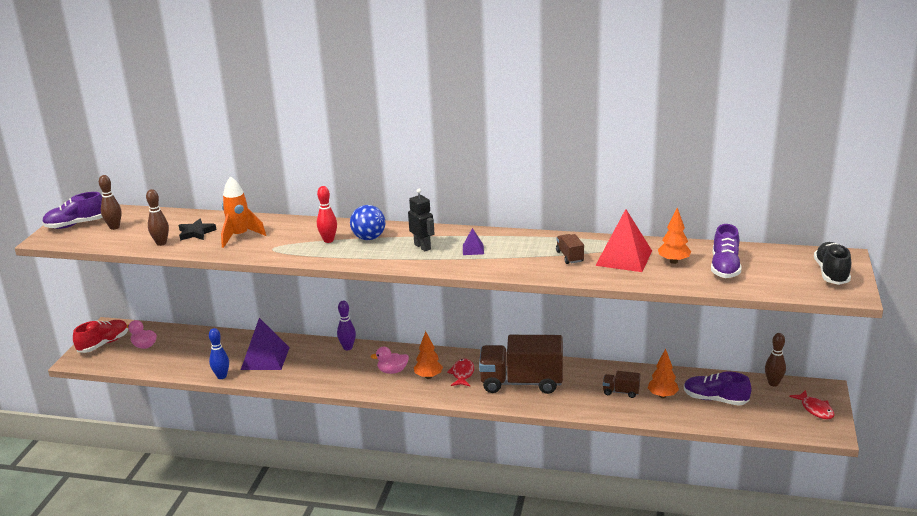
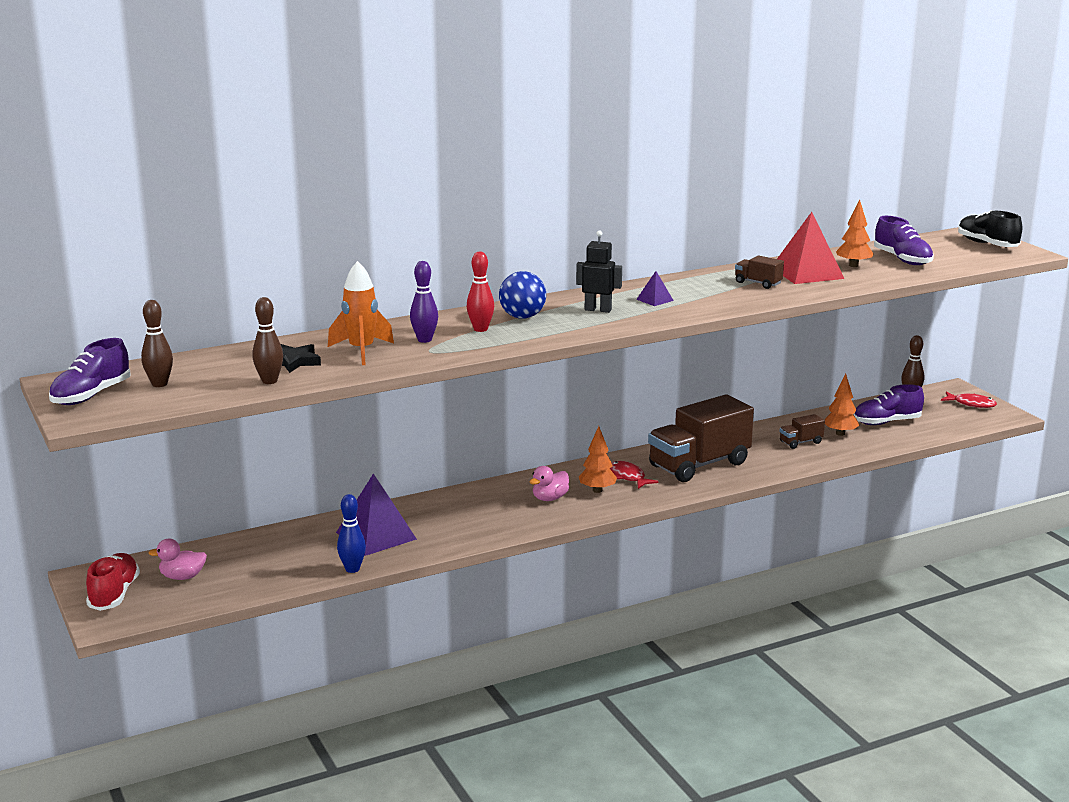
camera: 40 degrees left, 5 degrees down
(348, 347) = (460, 495): purple bowling pin -> purple bowling pin (424, 340)

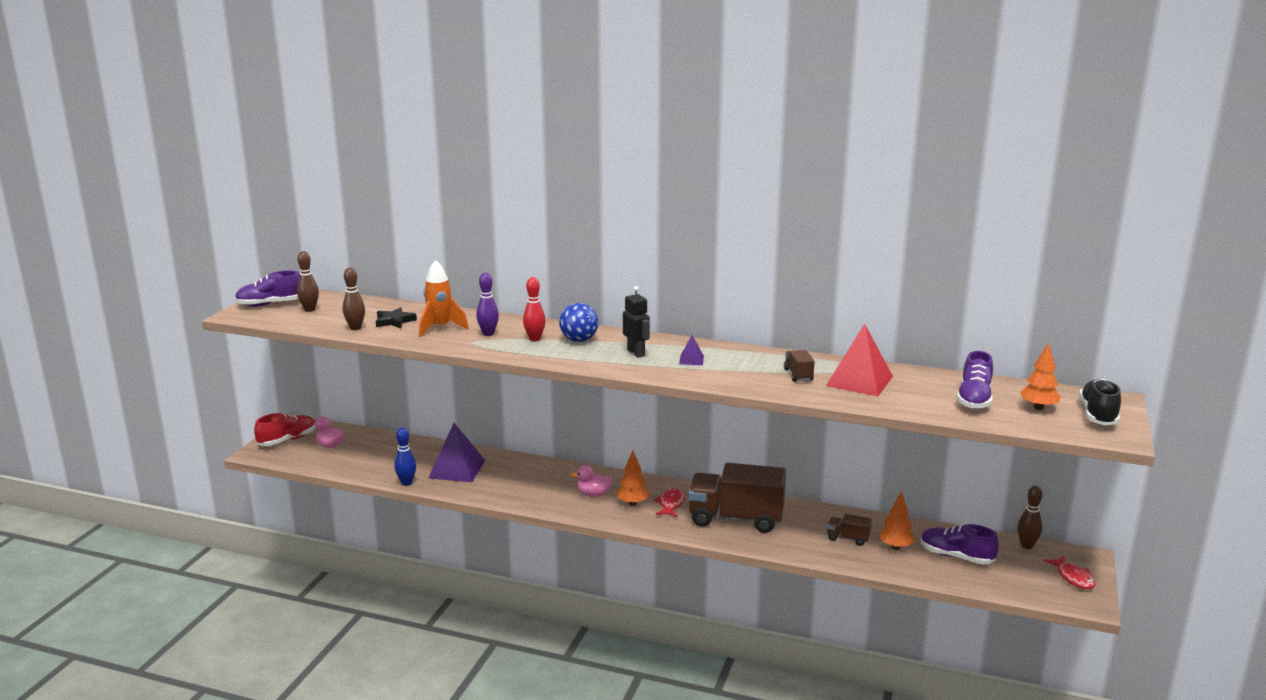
camera: 45 degrees right, 0 degrees up
(853, 265) = (916, 389): orange tree -> orange tree (1038, 408)

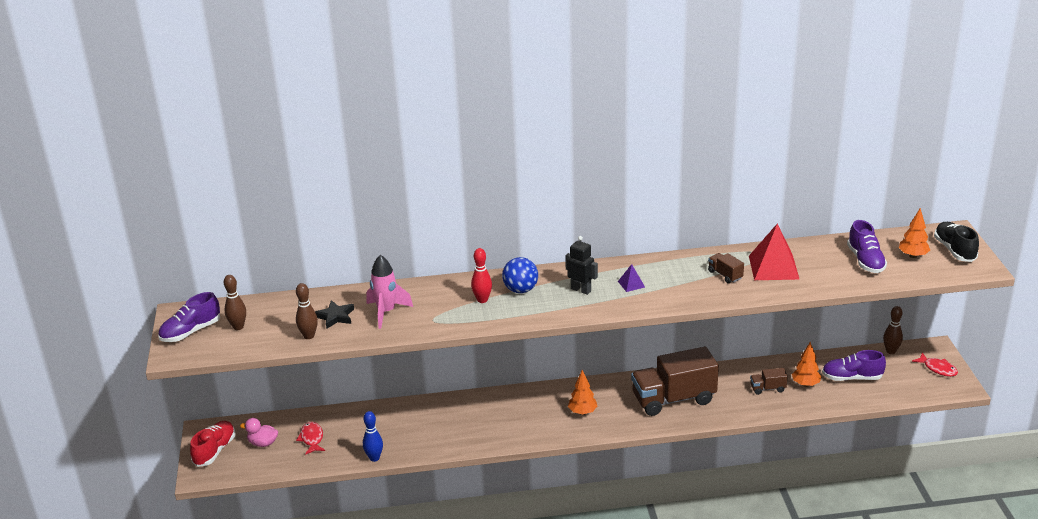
camera: 25 degrees left, 10 degrees up
(440, 328) = (386, 312): orange rocket -> pink rocket
(457, 469) = (405, 428): purple pyramid -> none
(488, 334) = (436, 306): purple bowling pin -> none
(593, 494) = (543, 414): pink duck -> none
(671, 504) = (613, 402): red fish -> red fish (312, 439)

